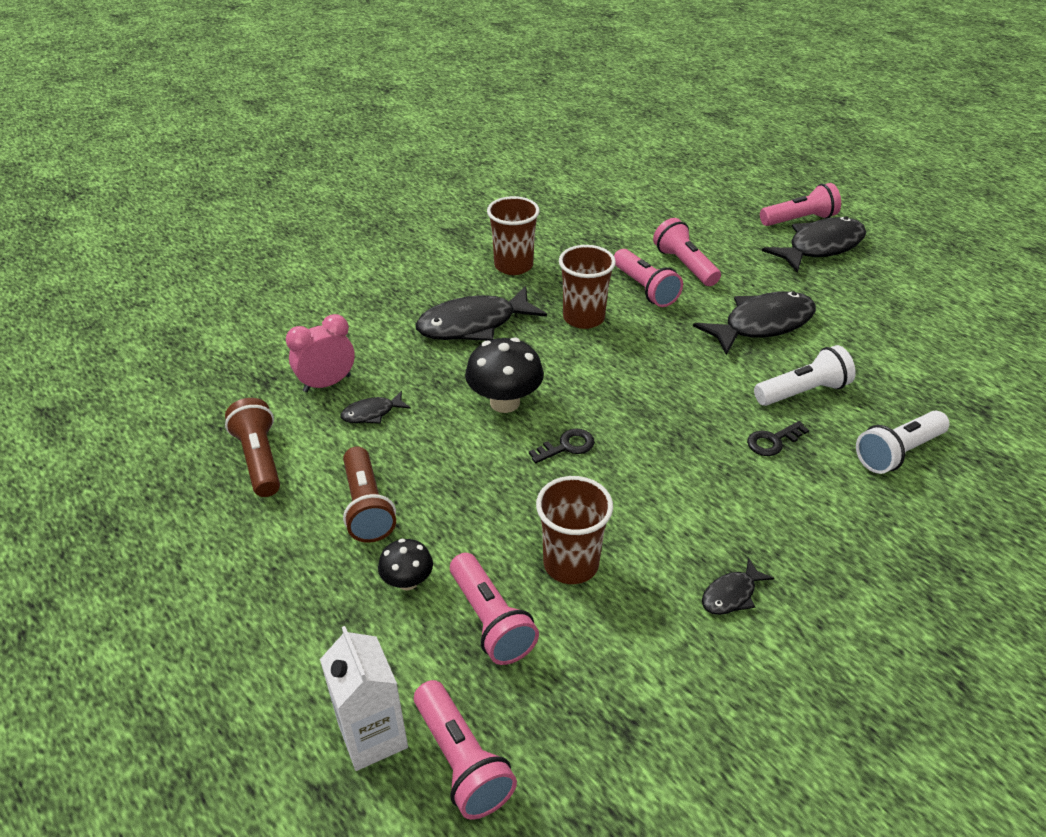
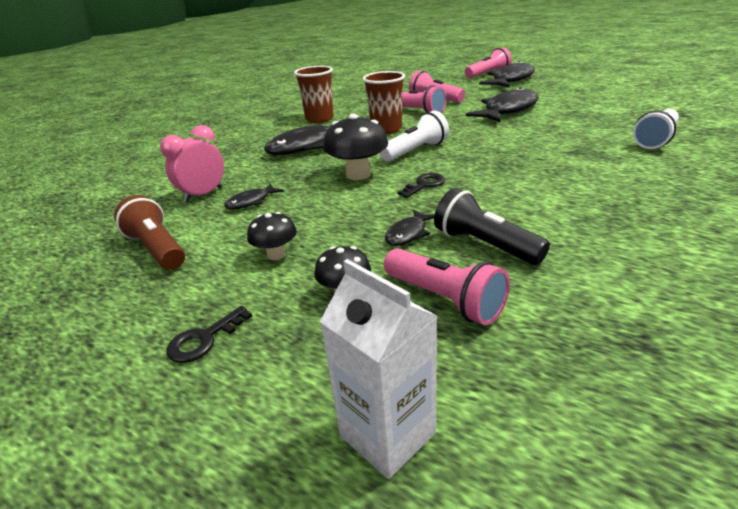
camera: 15 degrees left, 10 degrees down
(367, 507) = (276, 254): brown flashlight -> black mushroom
(461, 760) = (505, 425): pink flashlight -> none
(571, 564) = (485, 245): brown cup -> black flashlight
(731, 595) = (630, 230): black fish -> black fish (408, 234)
(773, 441) = (570, 152): black key -> black key (204, 339)
(802, 392) = (564, 129): white flashlight -> white flashlight (415, 151)

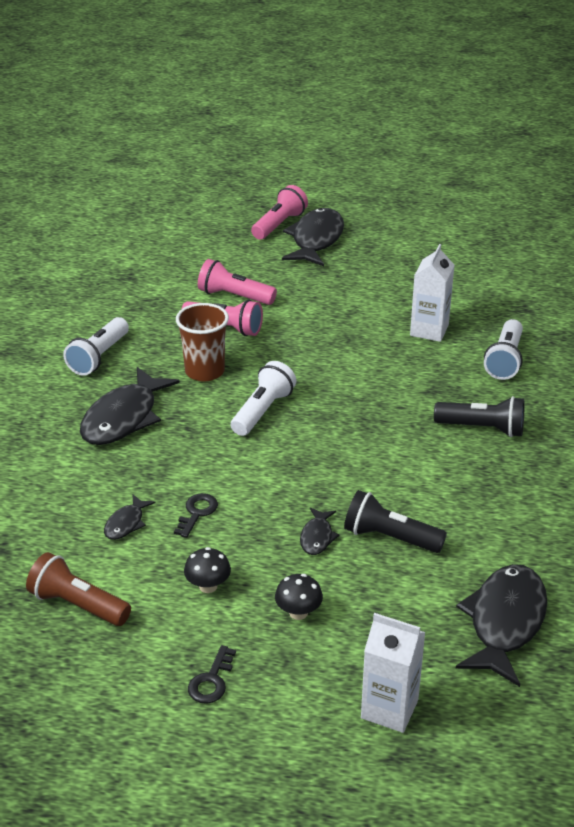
camera: 25 degrees left, 5 degrees up
(203, 195) = (58, 522): pink clock -> none
(319, 119) = (99, 357): brown cup -> white flashlight
(358, 175) = (219, 461): black mushroom -> none
(424, 185) = (300, 467): black key -> black key (197, 513)
(444, 299) = (380, 600): pink flashlight -> none
(508, 110) = (337, 316): black fish -> black fish (504, 622)
(585, 120) = (429, 330): none -> white carton
(620, 178) = (482, 428): none -> black flashlight

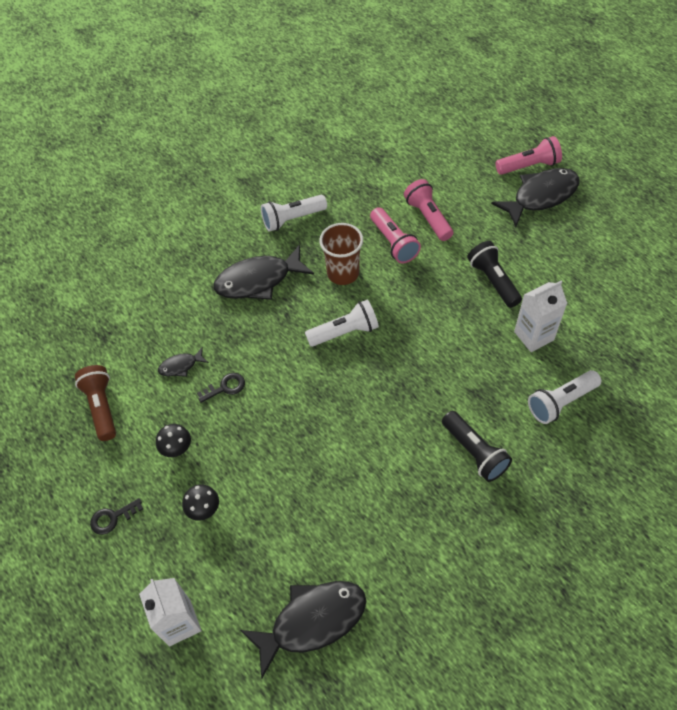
camera: 45 degrees right, 20 degrees up
(317, 537) = (272, 460): black fish -> none
(390, 537) = (314, 496): black flashlight -> black flashlight (493, 281)

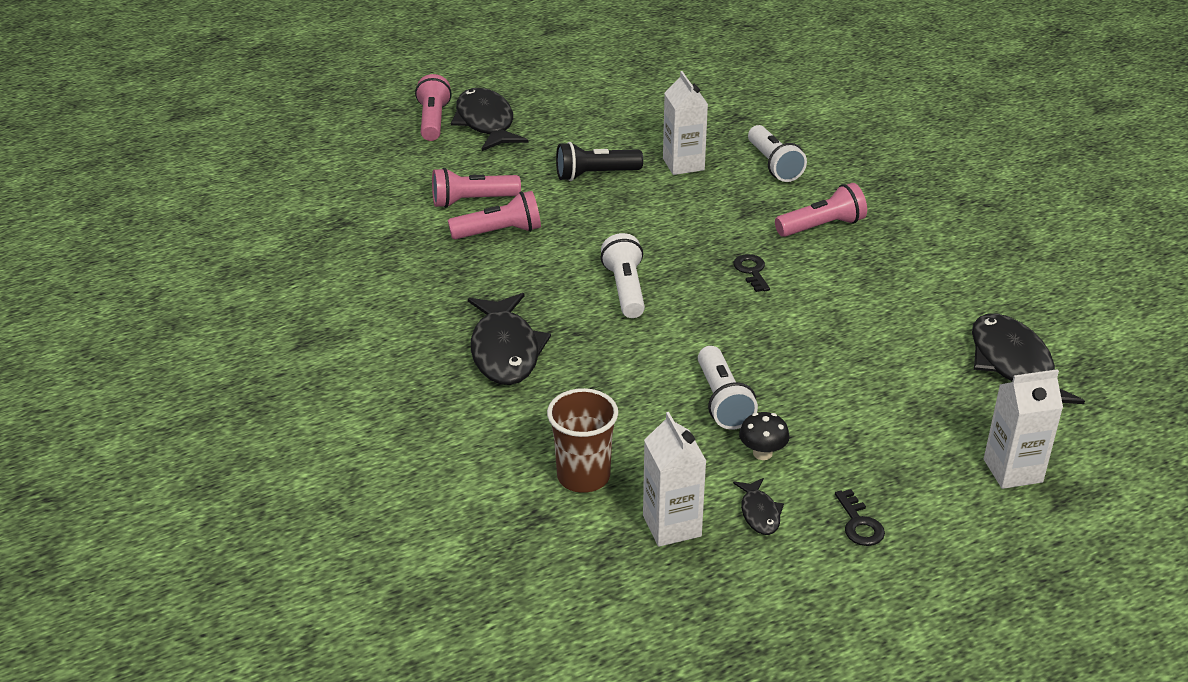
camera: 80 degrees left, 20 degrees down
(102, 407) = (672, 526): brown flashlight -> white carton
(181, 366) = (626, 438): black fish -> black fish (759, 513)
(204, 509) = (859, 436): black mushroom -> none
(225, 387) = (677, 399): black key -> black key (751, 271)
(292, 219) = (408, 307): white flashlight -> white flashlight (722, 401)
(343, 273) = (529, 278): brown cup -> brown cup (583, 476)
(474, 452) = (822, 226): black flashlight -> pink flashlight

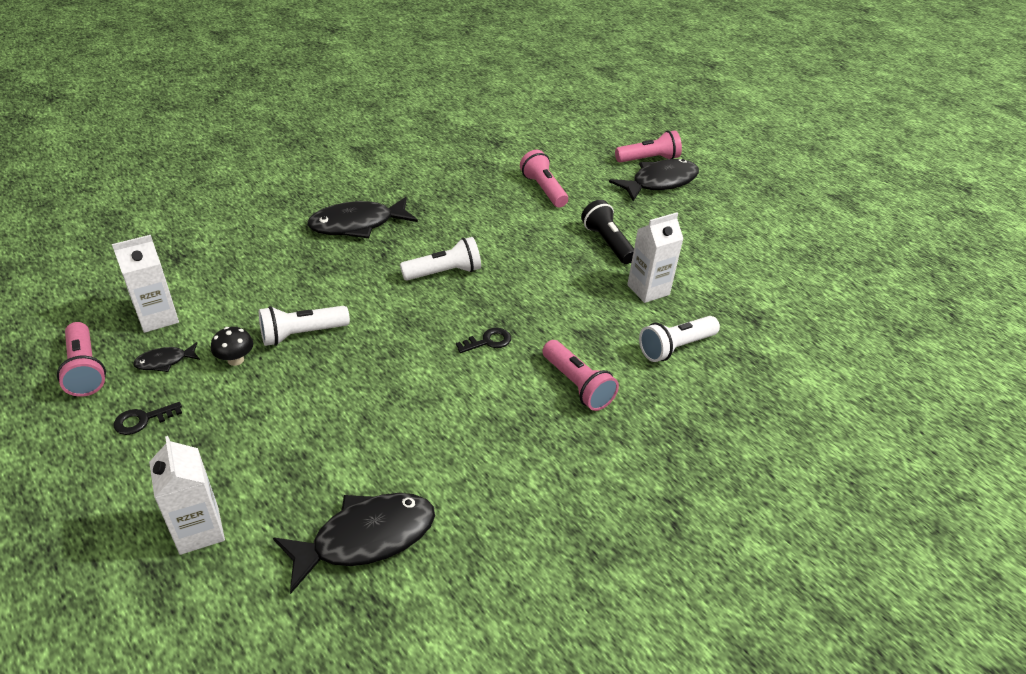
camera: 75 degrees right, 5 degrees up
(499, 232) = (505, 206): pink flashlight -> pink flashlight (85, 370)
(583, 476) = (216, 272): brown cup -> none

